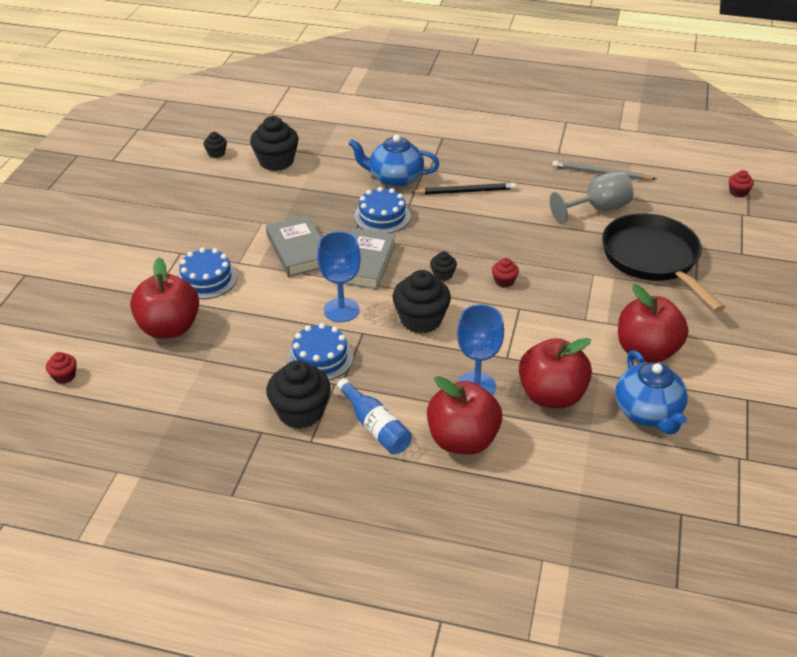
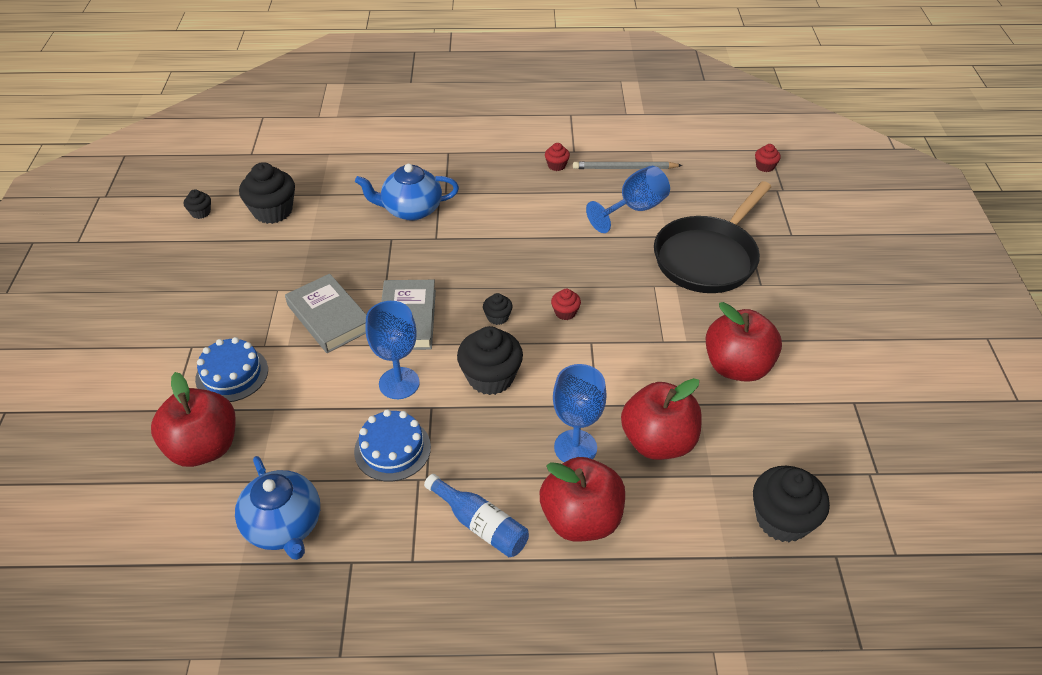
camera: 15 degrees left, 5 degrees up
(64, 376) = (89, 541): red cupcake -> red cupcake (556, 165)
(300, 412) = (390, 525): black cupcake -> black cupcake (782, 519)
(382, 216) = (410, 258): blue cake -> none
(466, 191) = (492, 212): black pencil -> none
(597, 209) = (634, 209): grey goblet -> blue goblet
(648, 413) = (762, 440): blue teapot -> blue teapot (284, 526)
(653, 259) = (708, 257): black pan -> black pan turned 105 degrees counterclockwise

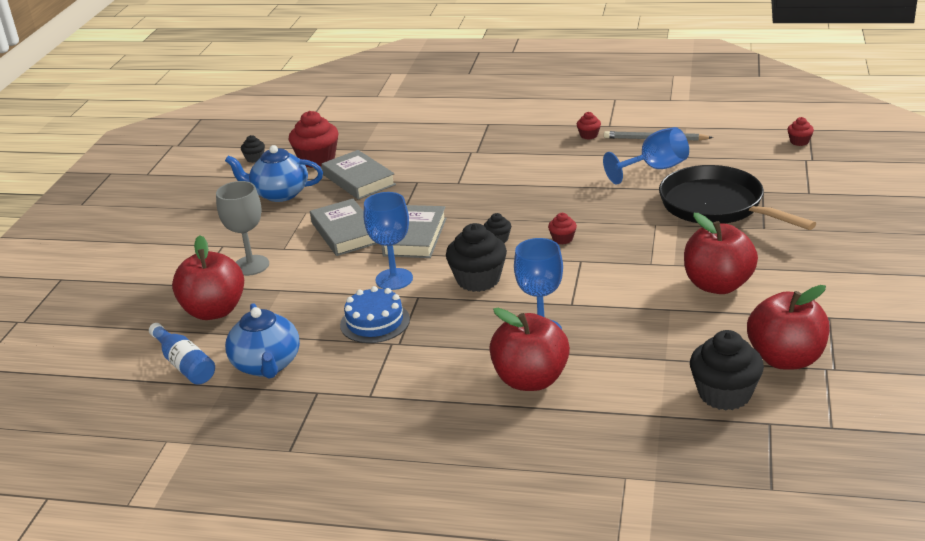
camera: 15 degrees right, 15 degrees down
(232, 374) = (251, 265): blue cake -> grey goblet
(273, 211) = (317, 159): black cupcake -> red cupcake
(326, 239) = (358, 180): none -> grey book
(411, 210) = (441, 162): blue teapot -> blue teapot (279, 194)
(480, 524) = (437, 376): blue bottle -> blue bottle (184, 364)
(658, 442) = (621, 332): red apple -> red apple (786, 359)
(708, 257) = (716, 206): black pan -> black pan turned 90 degrees clockwise

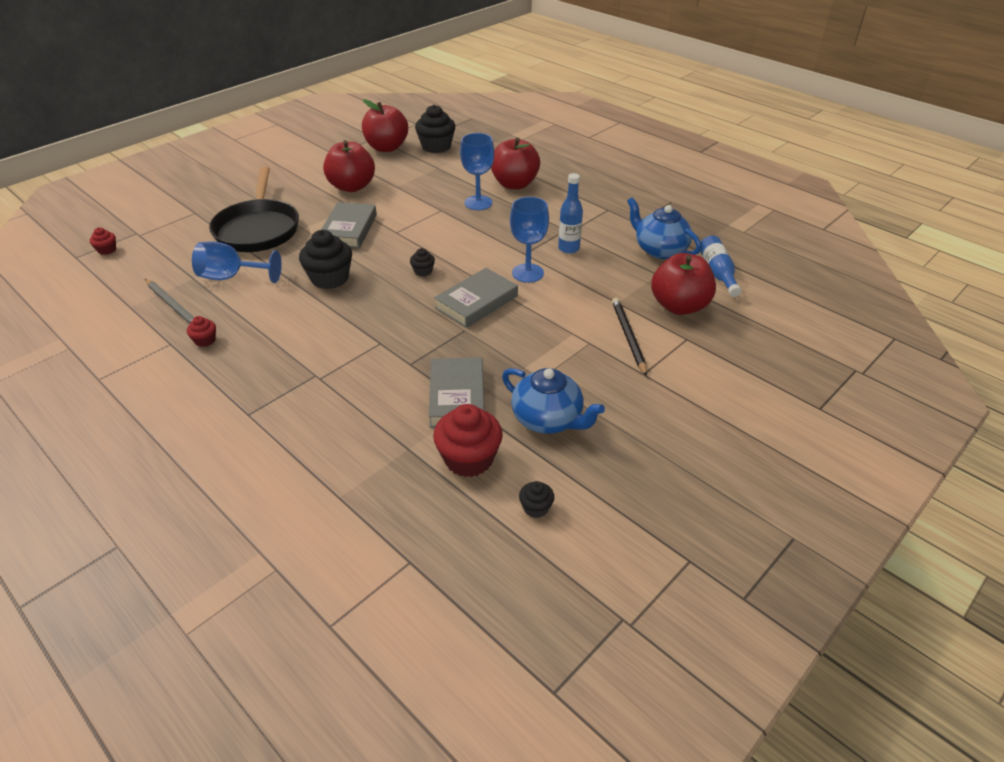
camera: 150 degrees left, 10 degrees up
(251, 265) = (628, 337): grey goblet -> black pencil
(267, 365) = (659, 250): blue teapot -> blue teapot turned 60 degrees counterclockwise
(345, 232) = (525, 334): grey book -> grey book (349, 230)
(375, 322) = (568, 248): blue cake -> blue bottle
(478, 280) = (474, 248): black cupcake -> black cupcake (330, 278)
(562, 239) = (383, 251): red cupcake -> none

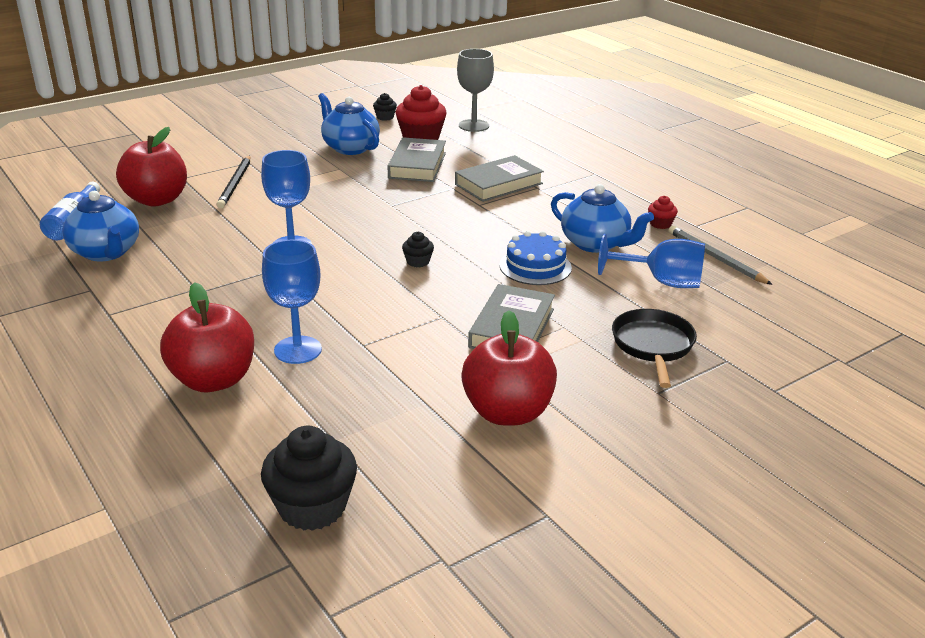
camera: 170 degrees left, 10 degrees down
(107, 250) = (866, 338): red cupcake -> none
(258, 229) = (653, 346): black pan -> black pan, size x0.63
(275, 308) = (595, 244): none -> blue teapot
(330, 278) = (535, 266): black cupcake -> blue cake
(386, 147) = (426, 520): red apple -> none
(402, 505) = (473, 126): none -> grey goblet
(476, 302) = (367, 225): grey book -> grey book (498, 184)
(568, 248) = (218, 267): blue bottle -> none

